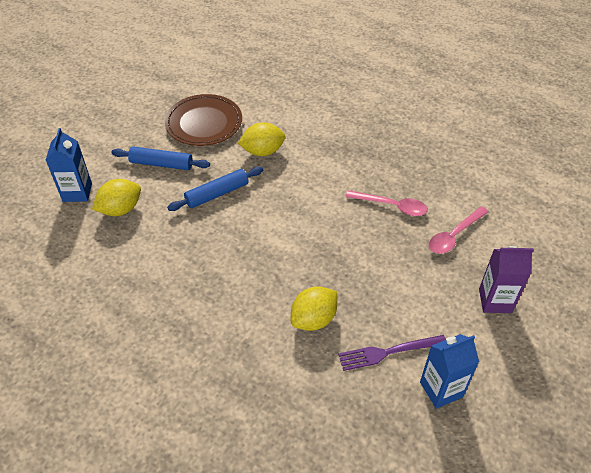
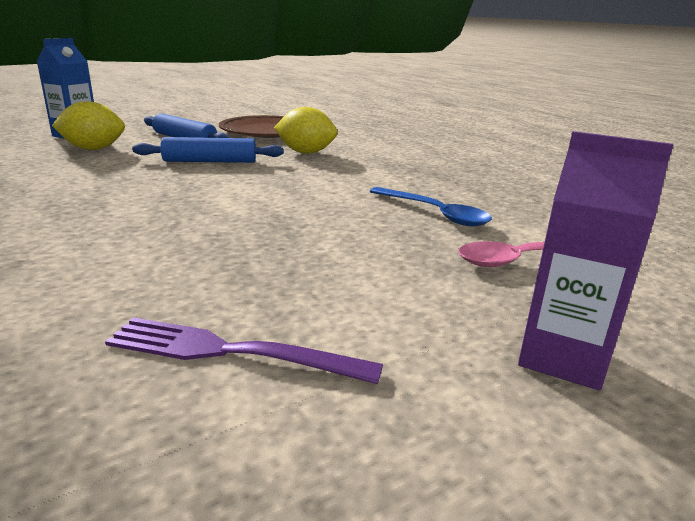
camera: 25 degrees right, 25 degrees down
(313, 319) = (160, 271): yellow lemon -> none
(392, 206) = (434, 213): pink spoon -> blue spoon
(441, 389) = (276, 466): blue carton -> none

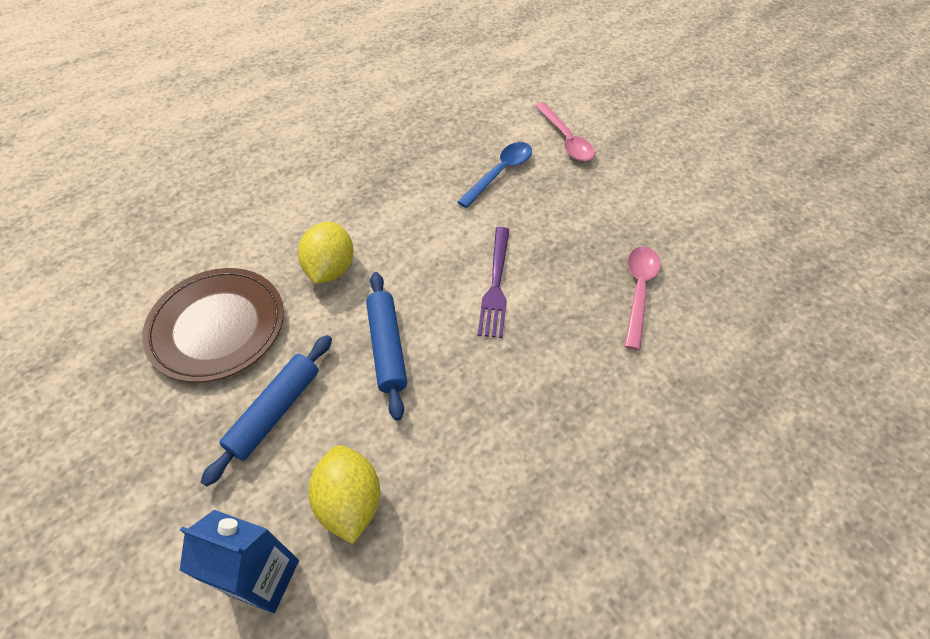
camera: 95 degrees left, 30 degrees up
(181, 263) = (638, 291): none -> pink spoon
(229, 352) = (714, 245): purple fork -> purple fork (496, 286)
(563, 358) = (663, 141): purple carton -> none

